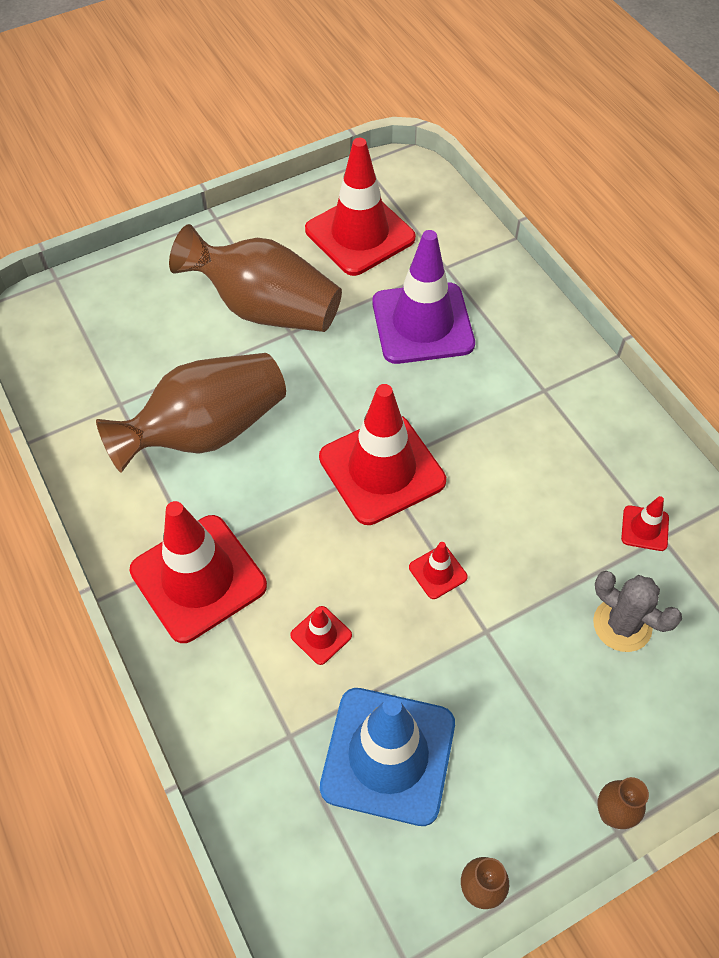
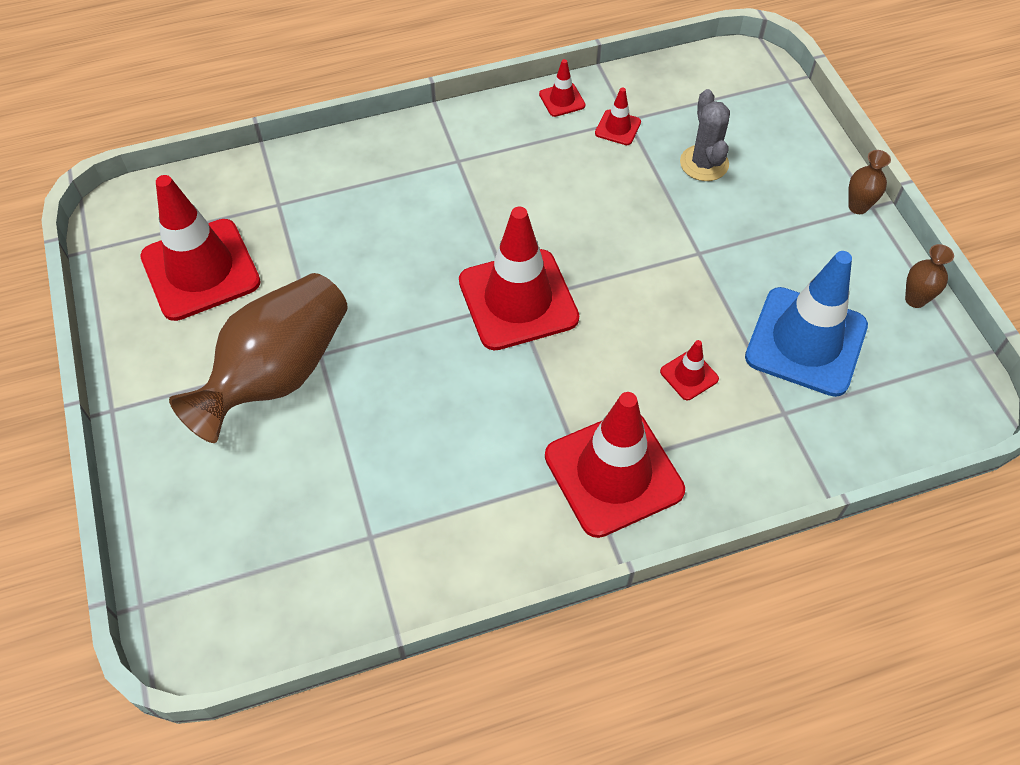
camera: 80 degrees left, 0 degrees up
(206, 432) = (434, 449): brown vase -> none
(422, 323) = (347, 236): purple traffic cone -> none
(438, 572) = (637, 276): red traffic cone -> red traffic cone (562, 100)
(622, 625) = (704, 163): grey cactus -> grey cactus turned 60 degrees counterclockwise

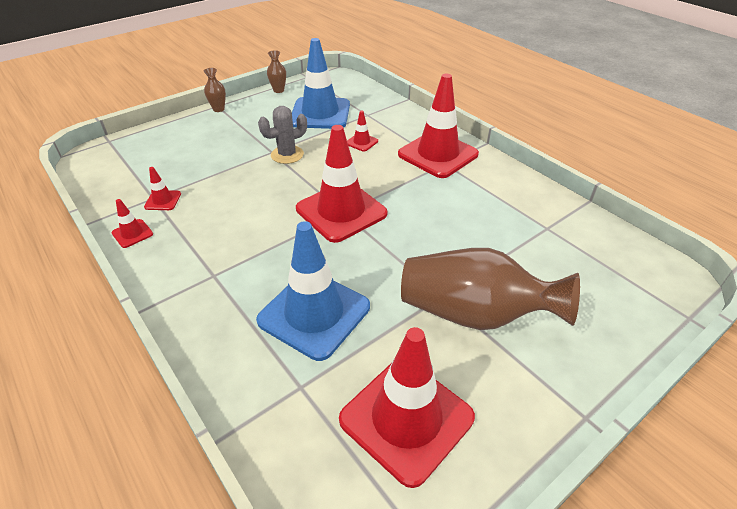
camera: 110 degrees left, 15 degrees down
(357, 232) = (314, 313): none -> blue traffic cone
(704, 163) = (193, 160): grey cactus -> grey cactus (287, 155)

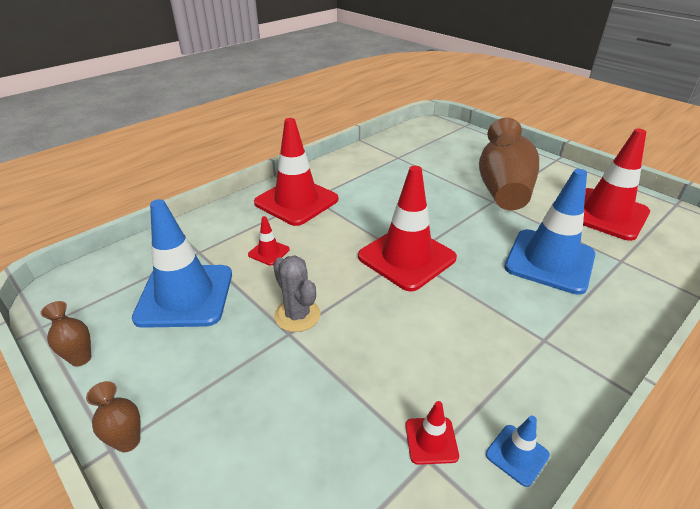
camera: 95 degrees left, 5 degrees down
(132, 233) = (517, 455): red traffic cone -> blue traffic cone

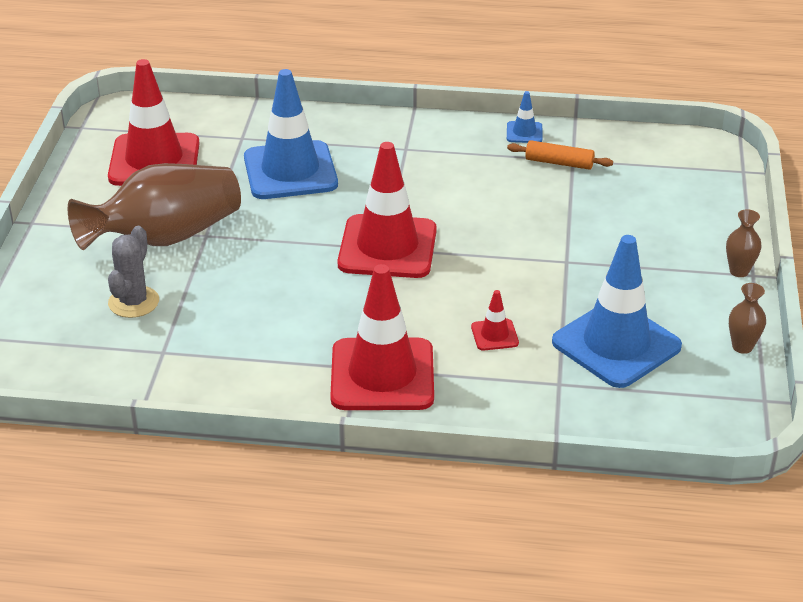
camera: 130 degrees left, 0 degrees up
(297, 315) = (543, 268): grey cactus -> grey cactus (133, 302)
(431, 440) = (559, 163): red traffic cone -> orange rolling pin

